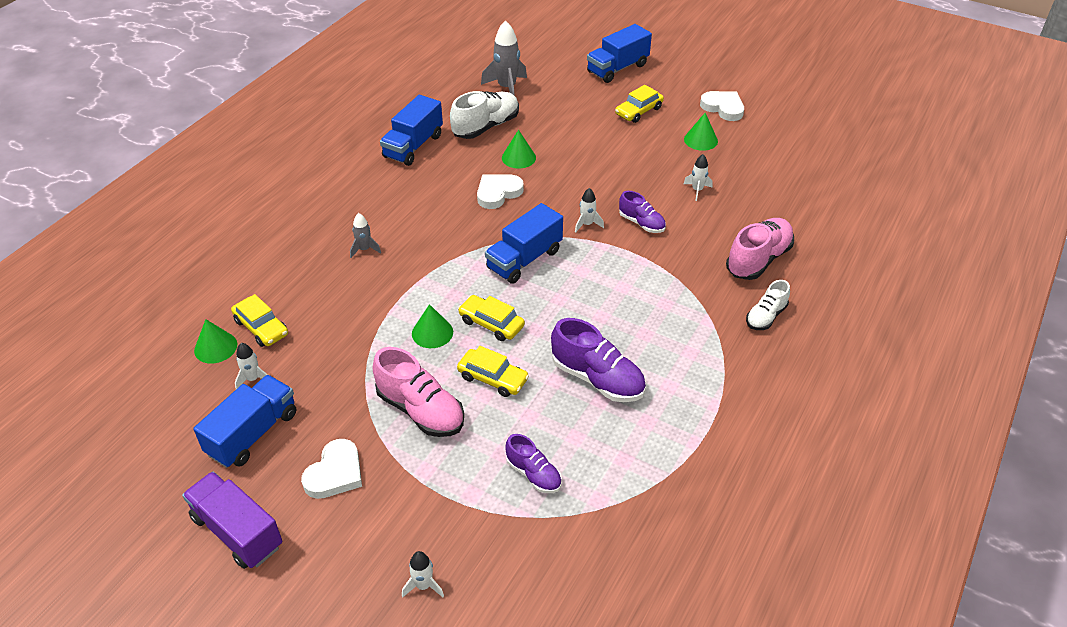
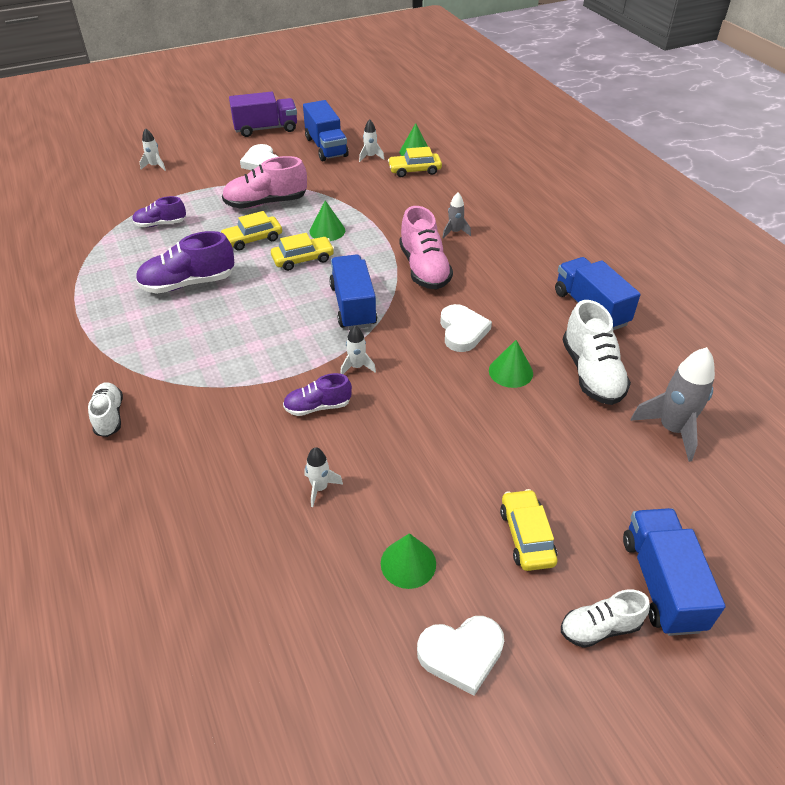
camera: 125 degrees right, 0 degrees up
(662, 78) = (600, 627): none -> white shoe
(758, 260) = (171, 464): pink shoe -> pink shoe (424, 269)

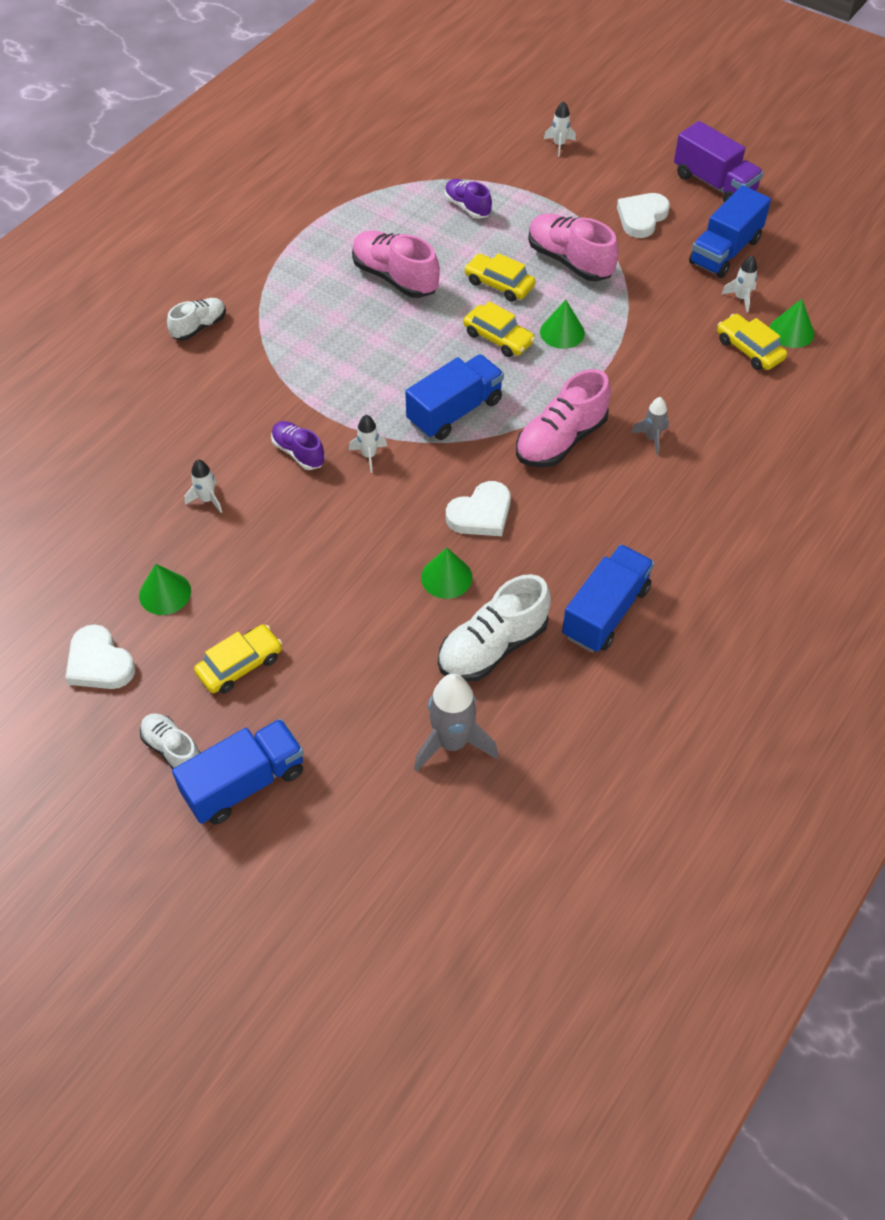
camera: 60 degrees right, 10 degrees up
(188, 283) = (395, 277): purple shoe -> pink shoe

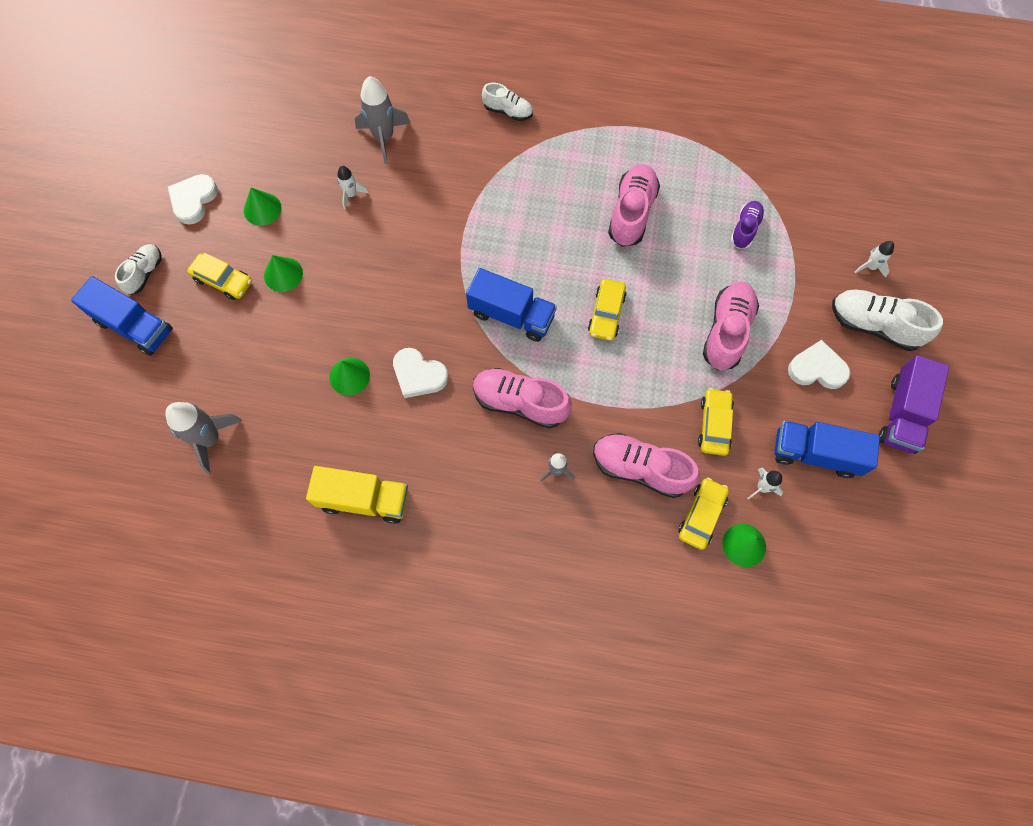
camera: 65 degrees right, 15 degrees up
(151, 444) = (384, 137): none -> grey rocket
(298, 452) = (420, 230): purple shoe -> none
(369, 455) = (439, 276): white rocket -> none
(492, 647) = (300, 432): white shoe -> white shoe (873, 325)
(499, 284) = (667, 290): yellow car -> yellow car (714, 425)
(562, 332) = (639, 358): green cone -> green cone (283, 274)
(605, 612) = (364, 499): blue truck -> yellow truck
(681, 375) = (640, 469): none -> pink shoe

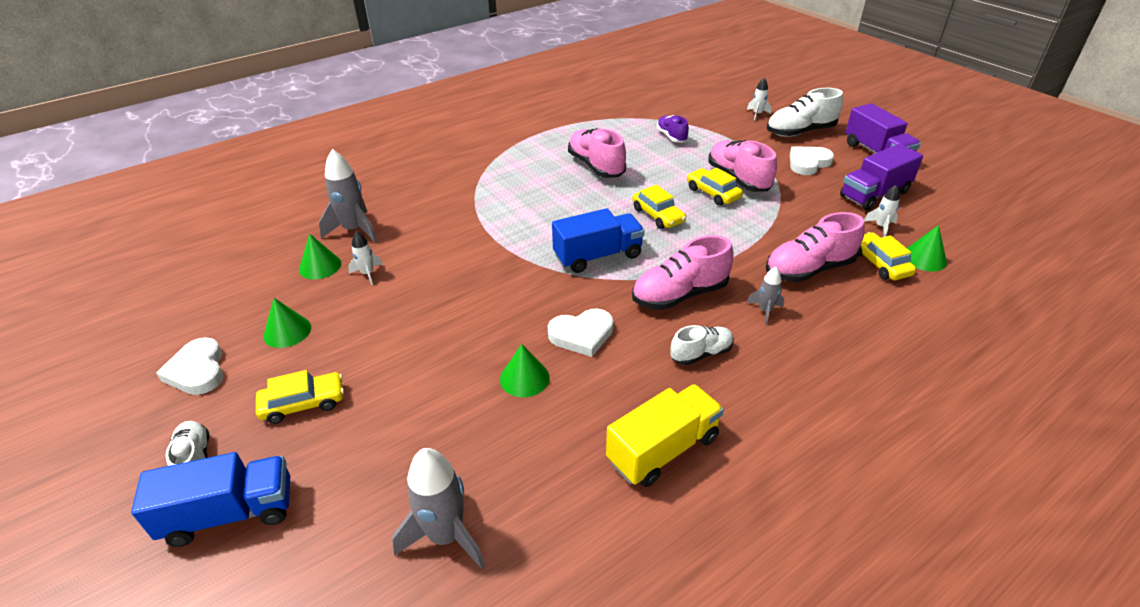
camera: 45 degrees left, 30 degrees down
(283, 274) = (366, 358): green cone -> green cone (320, 266)
(508, 111) = (438, 169): white shoe -> white shoe (701, 353)
(714, 425) = (807, 220): yellow car -> yellow car (713, 193)
(815, 453) = (874, 194): blue truck -> purple truck

